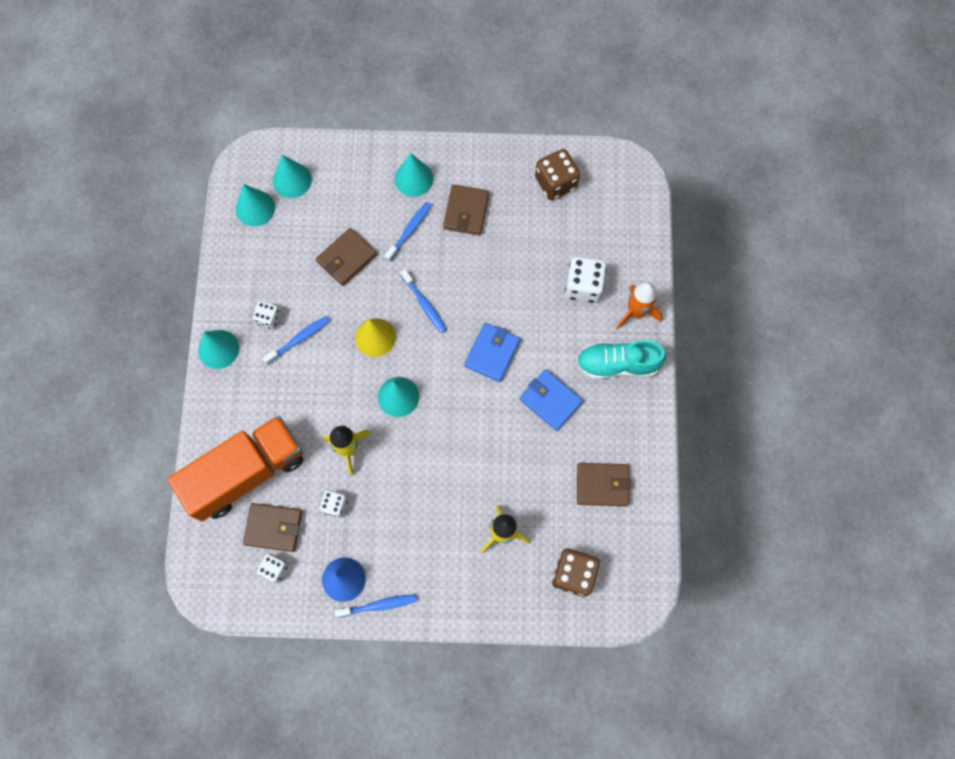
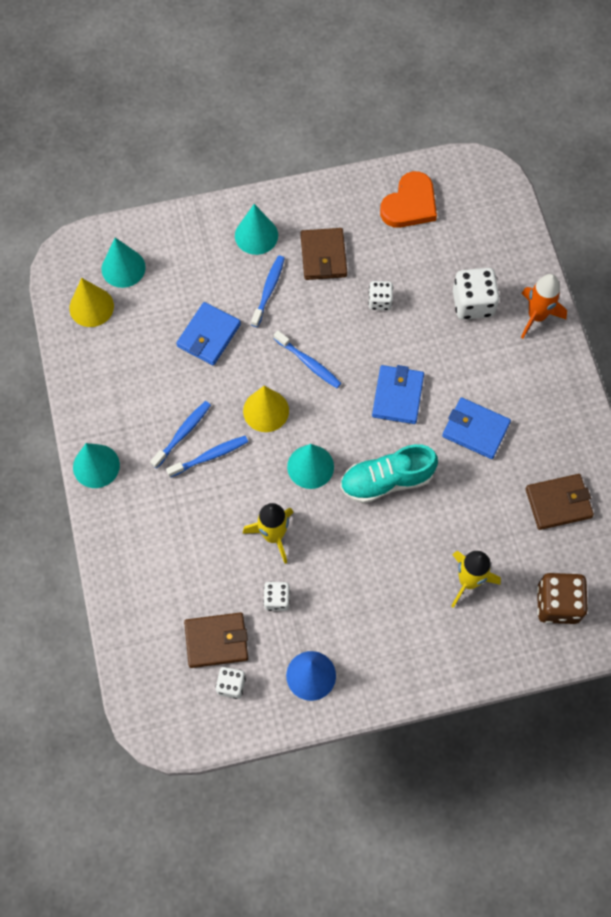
camera: 15 degrees left, 5 degrees down
(246, 473) = (167, 590): orange truck -> none
(255, 208) = (91, 307): turquoise cone -> yellow cone
(268, 318) = (142, 419): white dice -> white dice (380, 301)
(346, 258) = (209, 335): brown wallet -> blue wallet
(379, 605) = (358, 693): blue toothbrush -> blue toothbrush (210, 456)
(555, 183) = (410, 204): brown dice -> orange heart
(617, 364) = (534, 374): turquoise shoe -> turquoise shoe (386, 480)

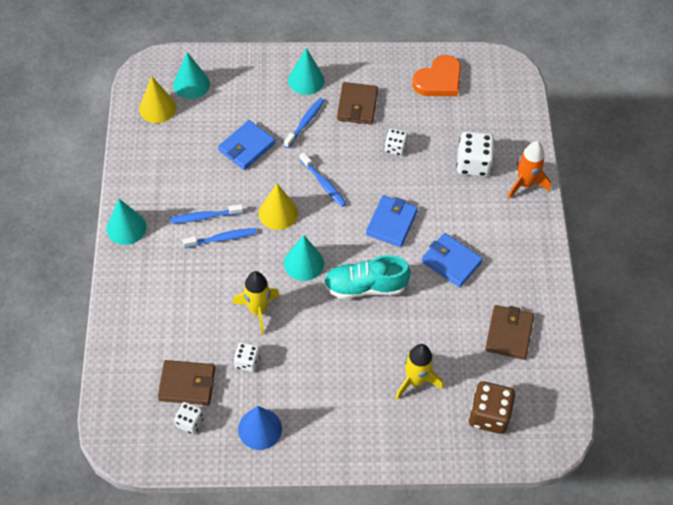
camera: 10 degrees right, 10 degrees down
(183, 433) = (204, 217): blue toothbrush -> blue toothbrush turned 150 degrees counterclockwise
(558, 503) = (509, 334): brown wallet -> brown wallet turned 75 degrees counterclockwise

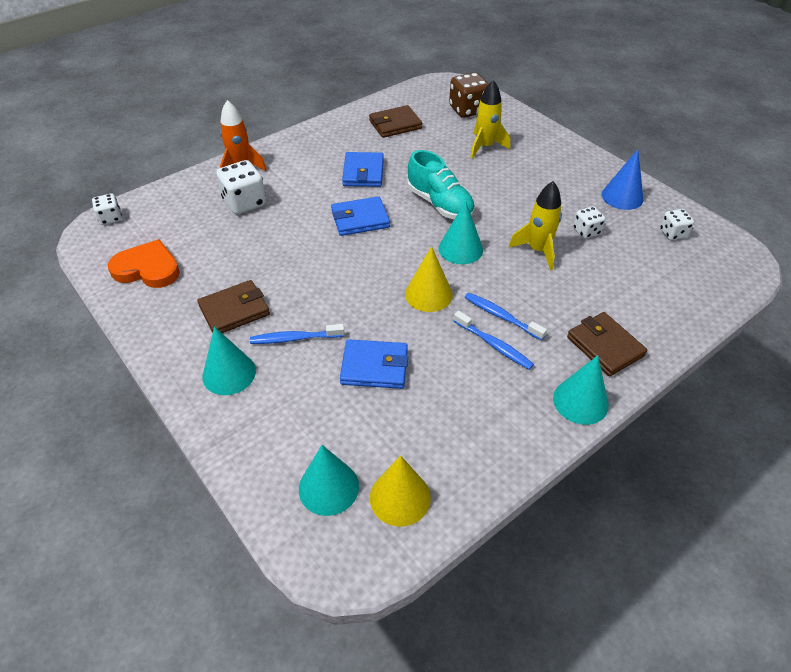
camera: 125 degrees left, 10 degrees down
(187, 384) = (650, 253): brown wallet -> brown wallet (605, 346)
(323, 183) = (361, 282): blue toothbrush -> none
(395, 148) = (269, 256): white dice -> white dice (110, 218)

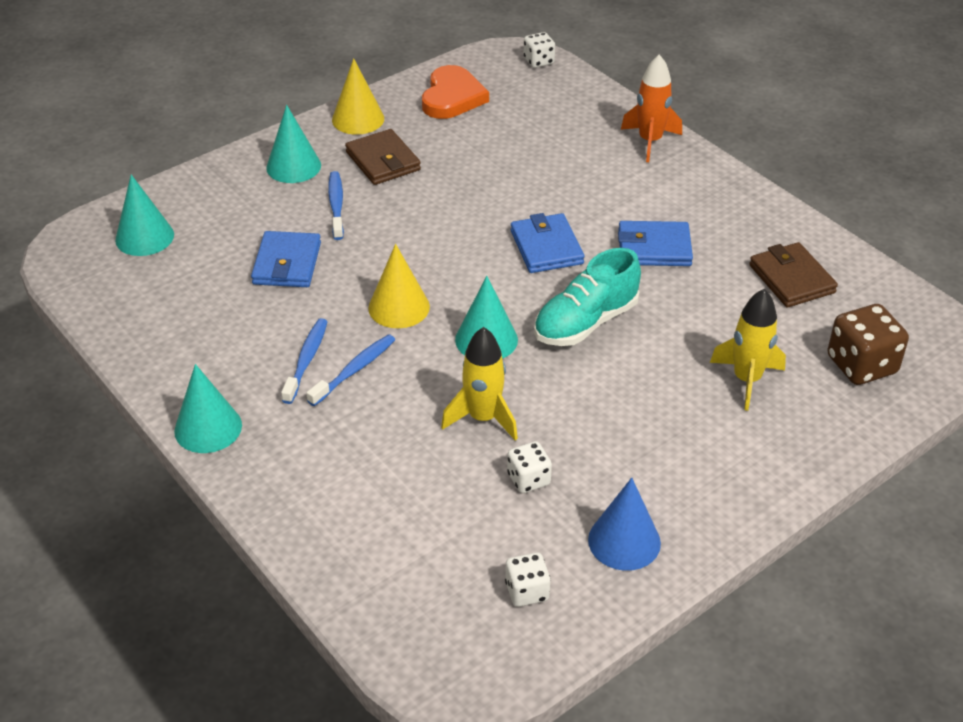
camera: 90 degrees right, 5 degrees down
(244, 202) = (575, 151): white dice -> none
(400, 497) = (121, 282): yellow cone -> yellow cone (358, 119)
(494, 345) = (306, 360): blue toothbrush -> blue toothbrush turned 150 degrees clockwise
(605, 346) = (291, 464): brown wallet -> none

